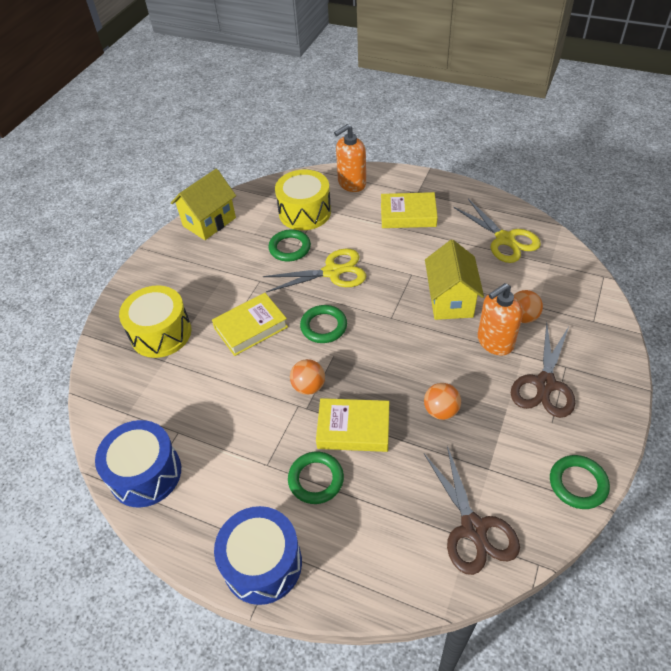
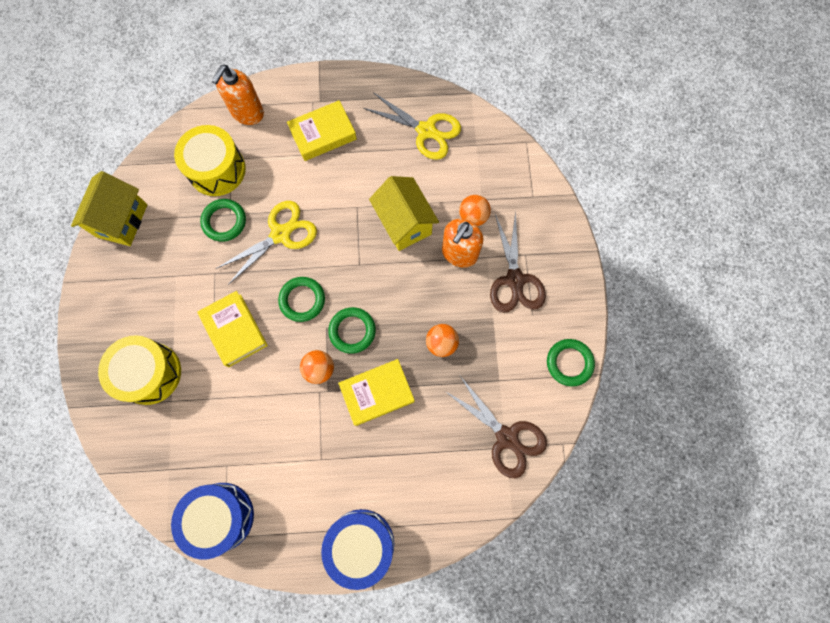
camera: 30 degrees left, 25 degrees up
(251, 327) = (234, 330): yellow book -> yellow book turned 60 degrees counterclockwise
(316, 479) = (368, 453): green ring -> green ring (352, 331)

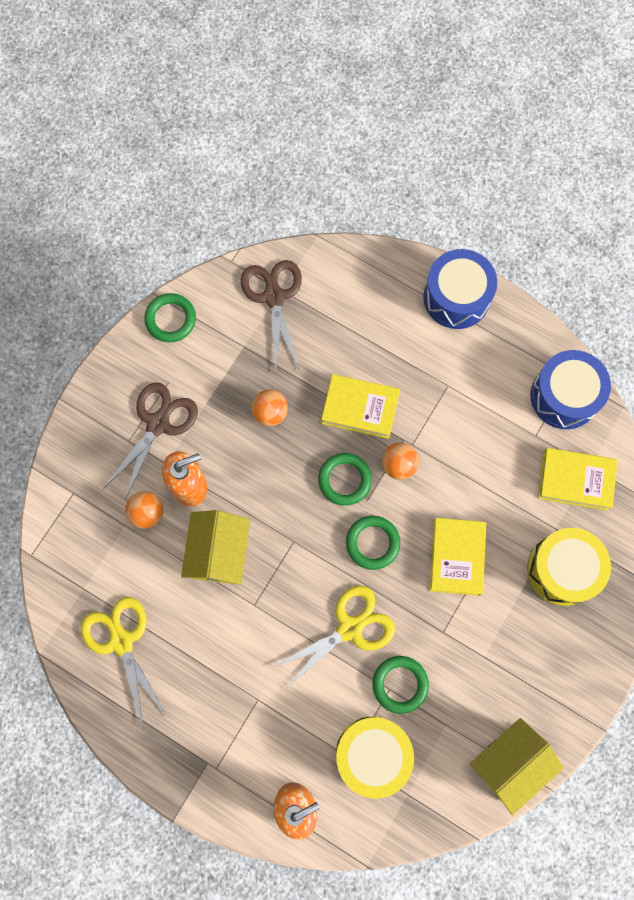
camera: 145 degrees left, 0 degrees up
(281, 234) = (350, 628): yellow scissors -> yellow scissors turned 150 degrees clockwise
(323, 134) = (232, 717): yellow book -> yellow book (575, 480)

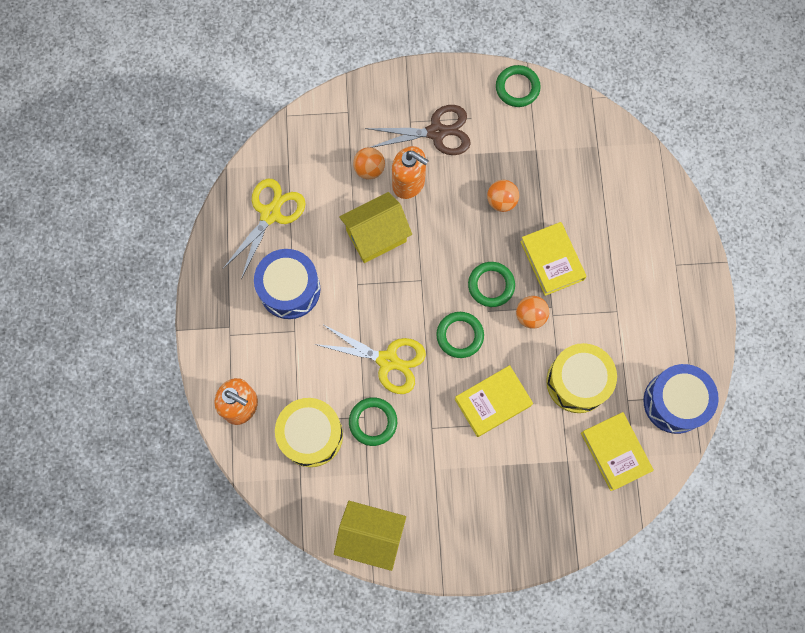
camera: 55 degrees right, 0 degrees up
(274, 296) = (588, 145): brown scissors -> none
(456, 297) = (690, 273): blue drum -> blue drum (289, 289)
(562, 570) = (540, 485): yellow drum -> yellow drum (577, 382)

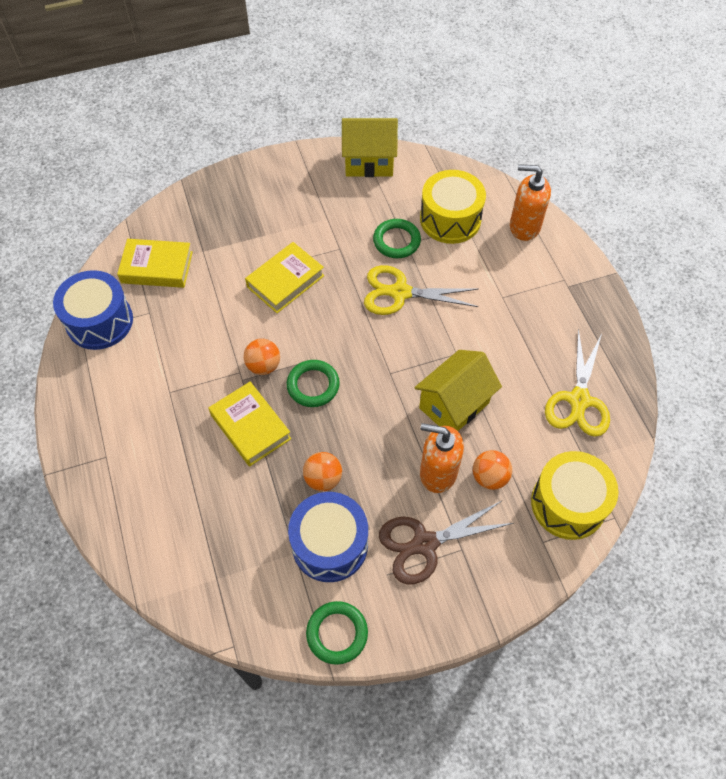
camera: 165 degrees right, 15 degrees down
(289, 289) = (524, 332): blue drum -> blue drum (330, 544)
(460, 335) = (334, 330): green ring -> none
(577, 382) = (203, 317): yellow drum -> yellow drum (568, 504)
(615, 452) = (157, 267): yellow book -> yellow book turned 45 degrees counterclockwise

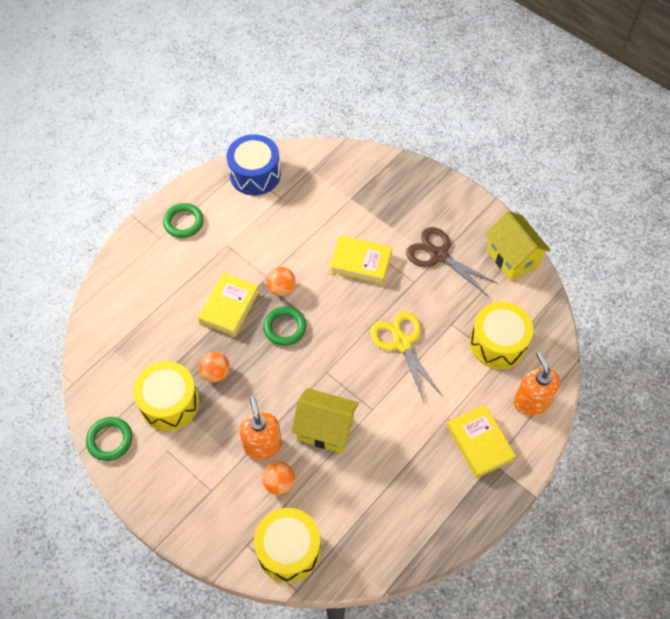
camera: 60 degrees right, 0 degrees up
(157, 267) = (319, 180): yellow book -> yellow book (479, 443)
(330, 544) = (169, 403): blue drum -> yellow drum
(396, 241) = (448, 316): green ring -> green ring (183, 222)
(424, 544) = (202, 463): brown scissors -> brown scissors (438, 255)
(578, 400) = (385, 519): yellow scissors -> none

